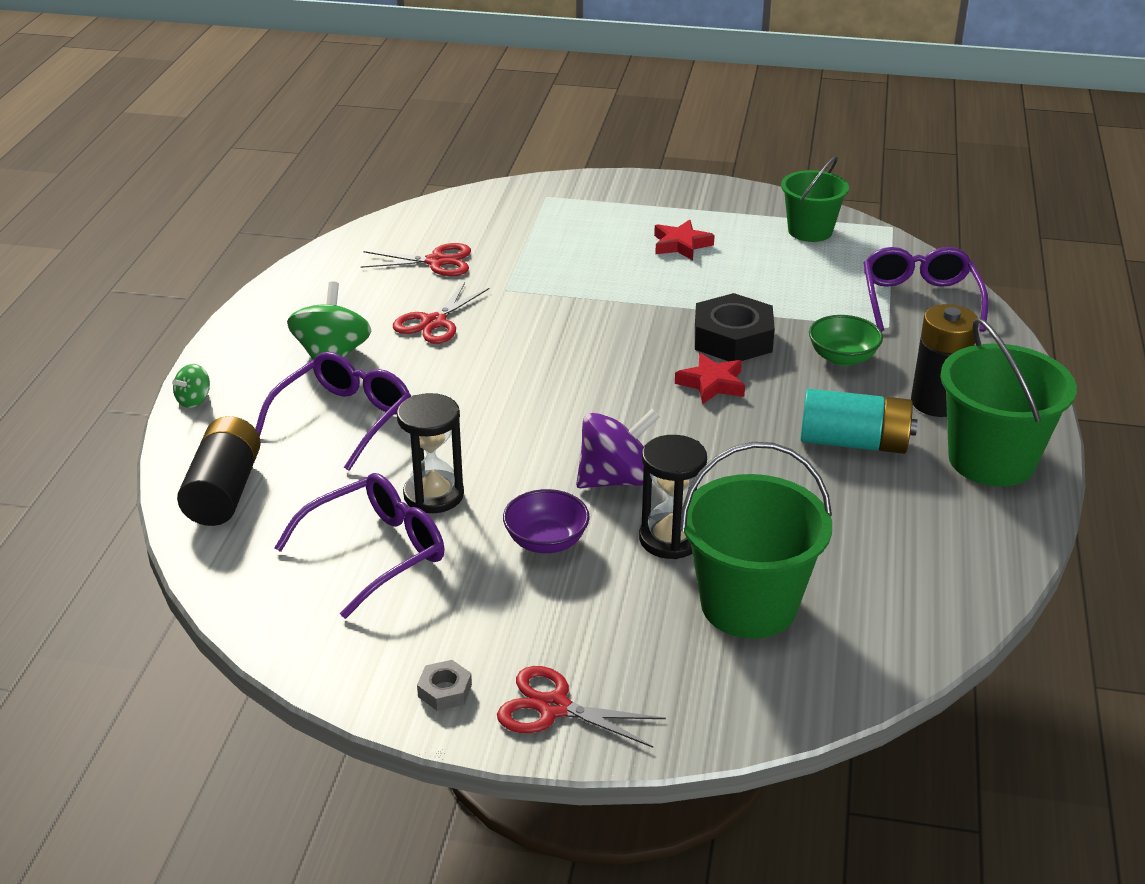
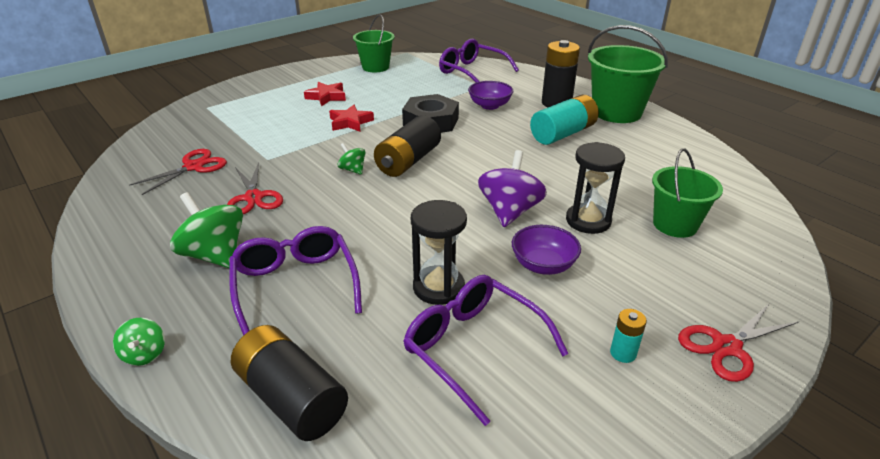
camera: 50 degrees left, 0 degrees up
(376, 552) = (473, 348): purple glasses -> purple glasses turned 45 degrees counterclockwise
(445, 691) = (672, 392): grey nut -> none
(467, 642) = (623, 353): none -> turquoise battery
(557, 346) = (352, 170): none -> green spinning top
(623, 369) = (408, 161): none -> black battery
(712, 384) = (461, 144): red star -> red star (350, 122)
(748, 605) = (675, 224): green bucket -> green bucket, size x0.65
(842, 358) = (489, 105): green bowl -> purple bowl

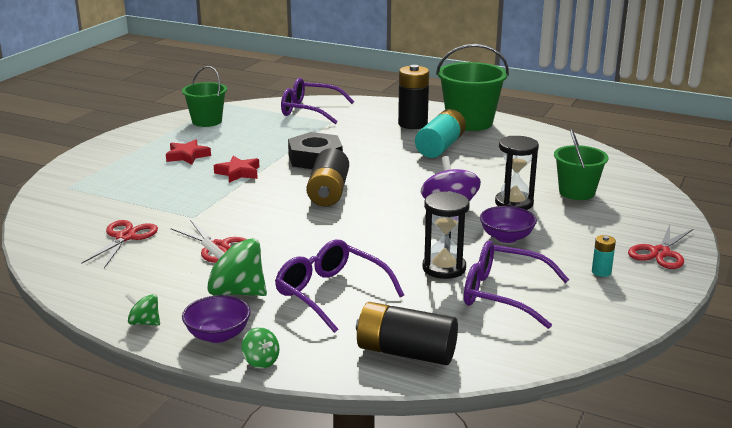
camera: 25 degrees left, 10 degrees down
(352, 170) = (285, 208): green spinning top -> green spinning top (144, 322)
(489, 105) = (355, 136): purple bowl -> purple bowl (218, 335)

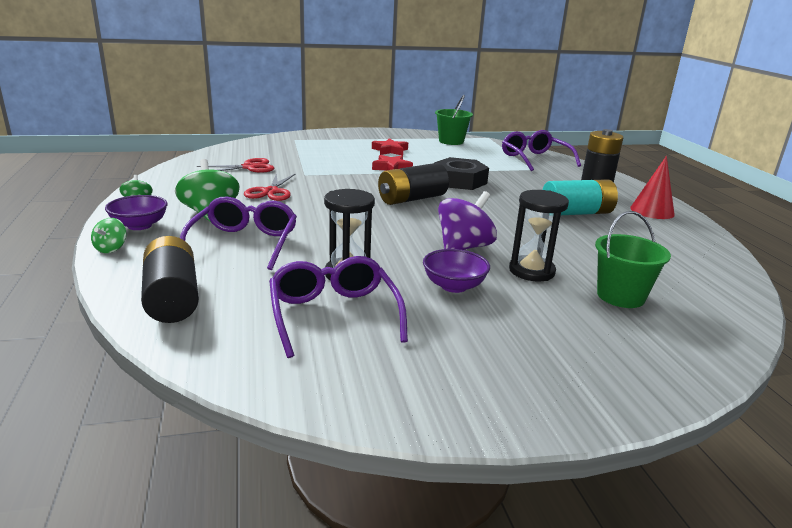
camera: 50 degrees right, 0 degrees up
(469, 122) = (652, 211): green bucket -> red cone
(601, 272) = (460, 358): turquoise battery -> none
(660, 253) = (572, 388): red scissors -> none

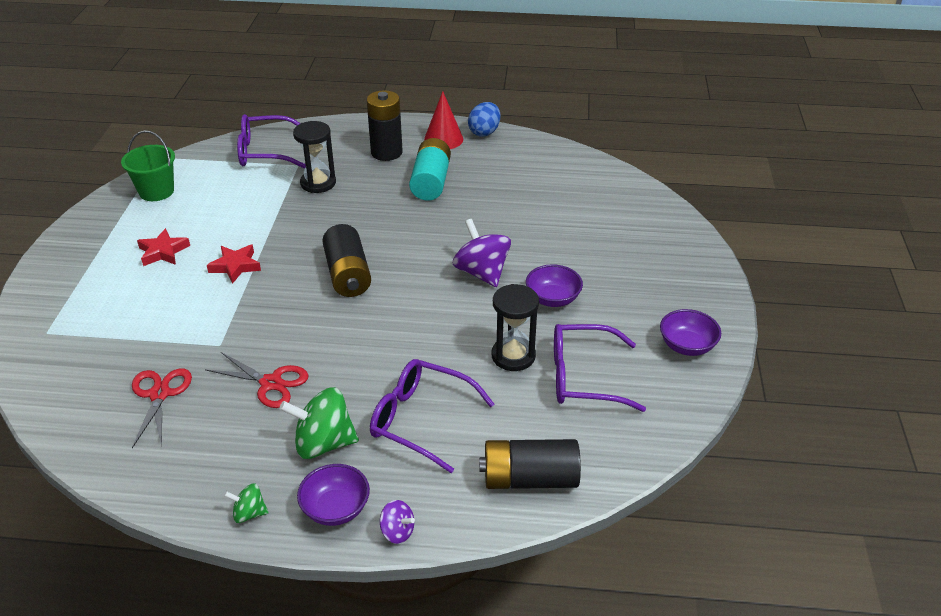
camera: 70 degrees left, 15 degrees up
(111, 248) = (397, 532): green spinning top -> purple spinning top
(433, 386) = (687, 346): none -> purple bowl
(459, 181) = (309, 226): black nut -> none
(531, 271) = (539, 249): black hourglass -> black hourglass (318, 183)
(620, 296) = (590, 221): green bucket -> none
(695, 226) = (484, 132): none -> blue egg

